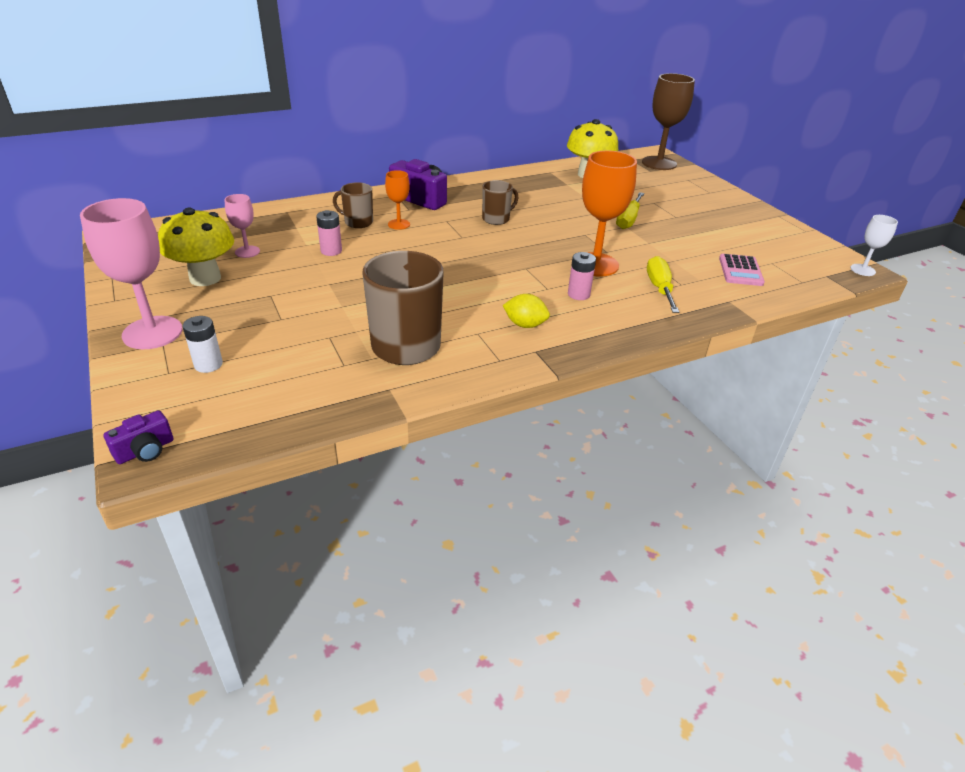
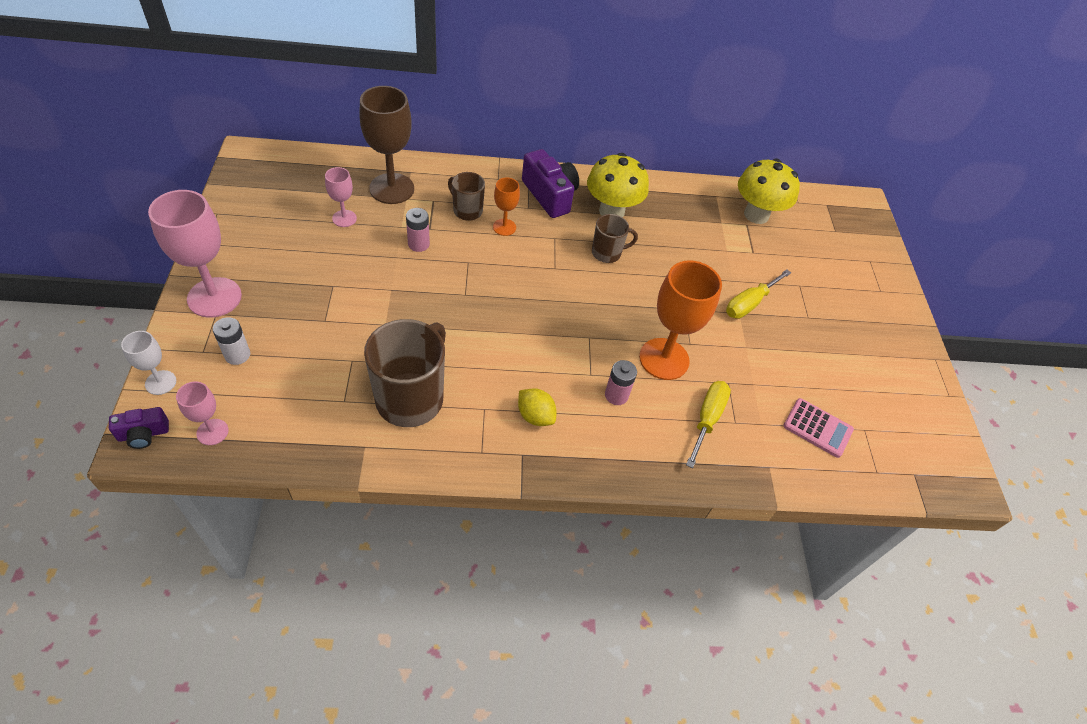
camera: 20 degrees right, 15 degrees up
(205, 278) = (290, 242): yellow mushroom -> yellow mushroom (611, 211)
(223, 425) = (212, 432): none -> pink goblet
(659, 163) = (855, 221): brown goblet -> brown goblet (392, 189)
(740, 271) = (817, 428): pink calculator -> pink calculator turned 90 degrees counterclockwise
(862, 270) = (967, 482): white goblet -> white goblet (160, 382)

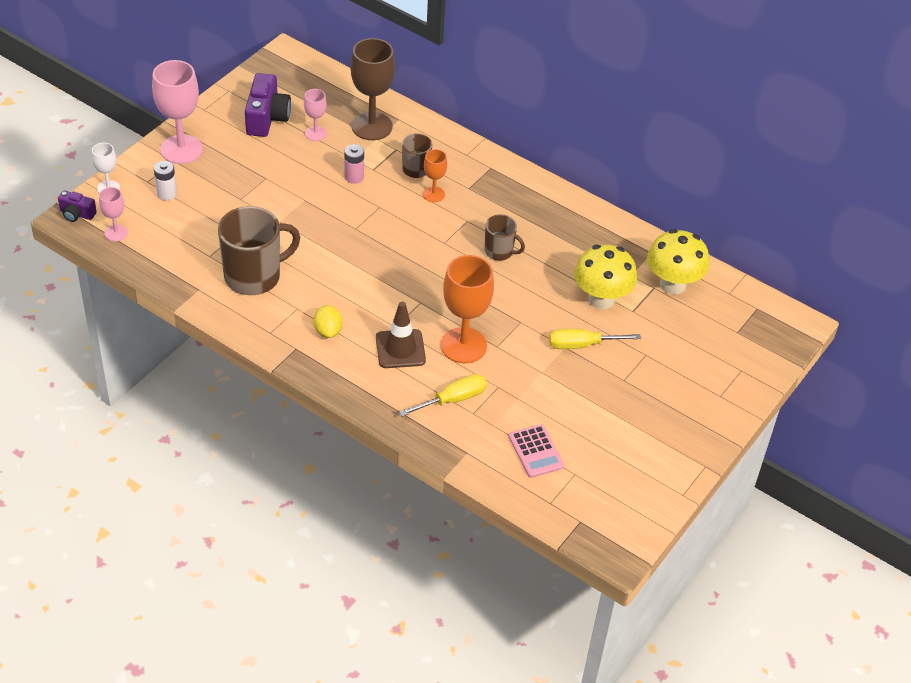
camera: 40 degrees right, 5 degrees down
(550, 195) = (497, 186): purple camera -> purple camera (267, 118)
(611, 211) = (538, 222): yellow mushroom -> yellow mushroom (601, 299)
(616, 395) = (400, 349): pink battery -> brown traffic cone

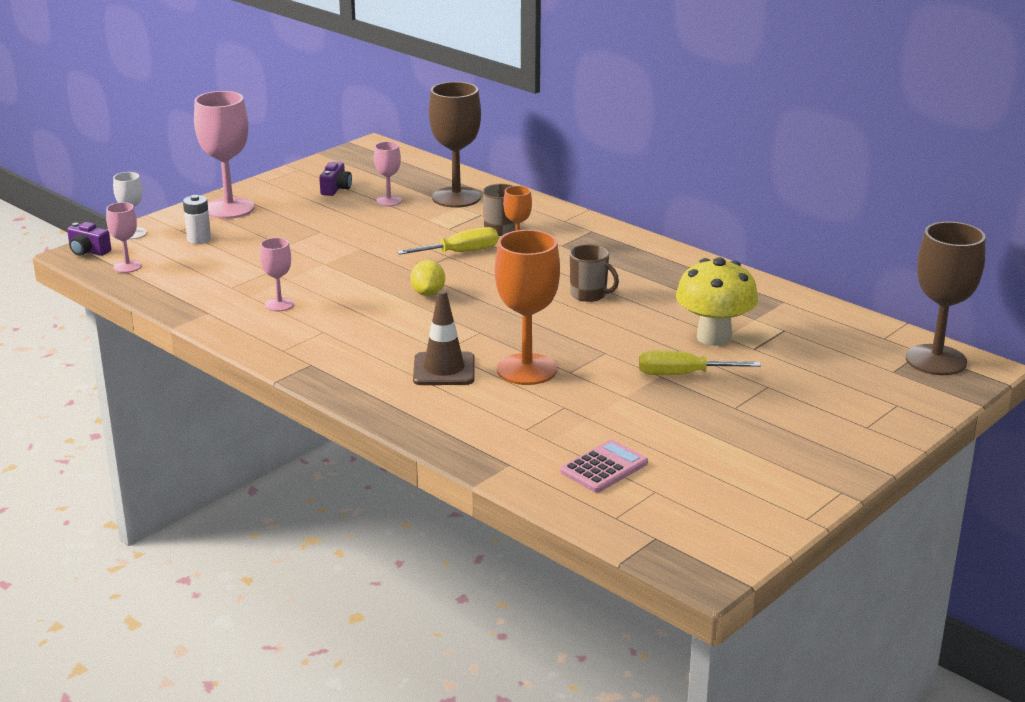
camera: 10 degrees right, 20 degrees down
(254, 276) = (279, 304): brown mug -> pink goblet
(267, 118) = (336, 189): purple camera -> purple camera, size x0.55
(328, 331) = (356, 351): yellow lemon -> yellow lemon (428, 293)
(354, 177) = (424, 233): pink battery -> none
(453, 399) = (502, 416): yellow screwdriver -> yellow screwdriver (460, 252)
(535, 452) = (604, 468): pink calculator -> pink calculator turned 120 degrees counterclockwise
(672, 284) = (809, 328): yellow mushroom -> none
(768, 317) = (936, 360): none -> brown goblet

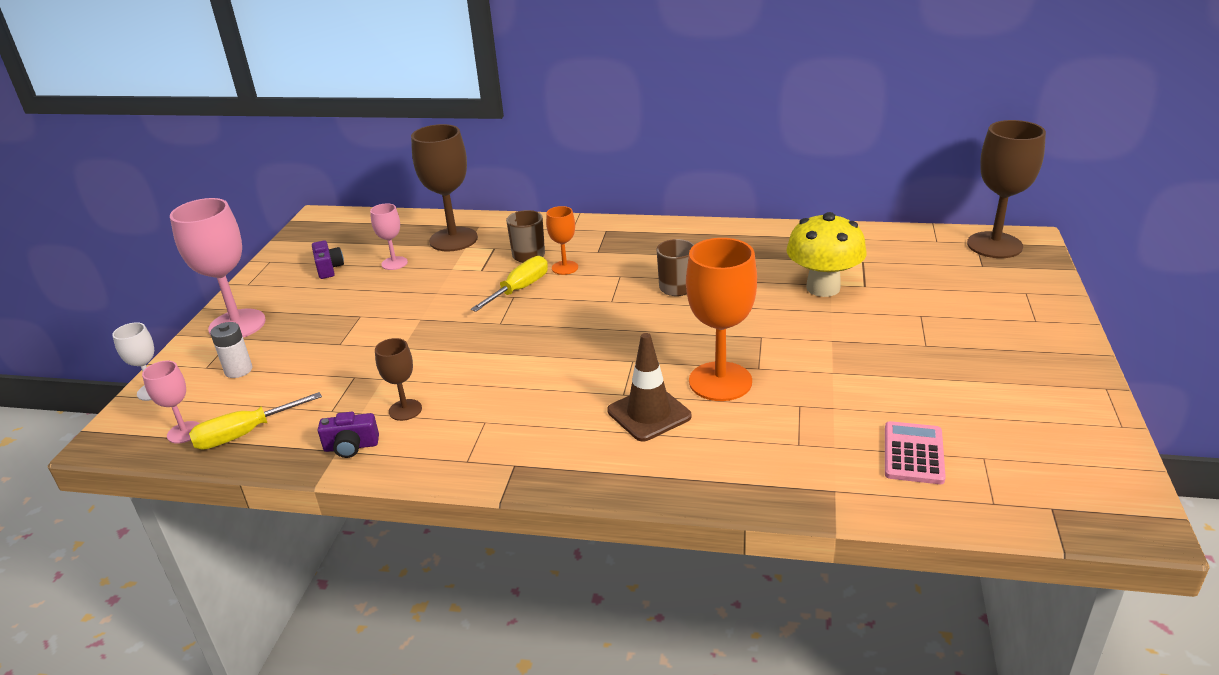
camera: 30 degrees left, 5 degrees up
(88, 251) = (117, 432): purple camera -> purple camera (351, 446)
(279, 304) = (405, 410): pink goblet -> brown goblet
(428, 293) = (538, 340): yellow lemon -> none
(682, 375) = (847, 332): yellow screwdriver -> yellow screwdriver (244, 434)

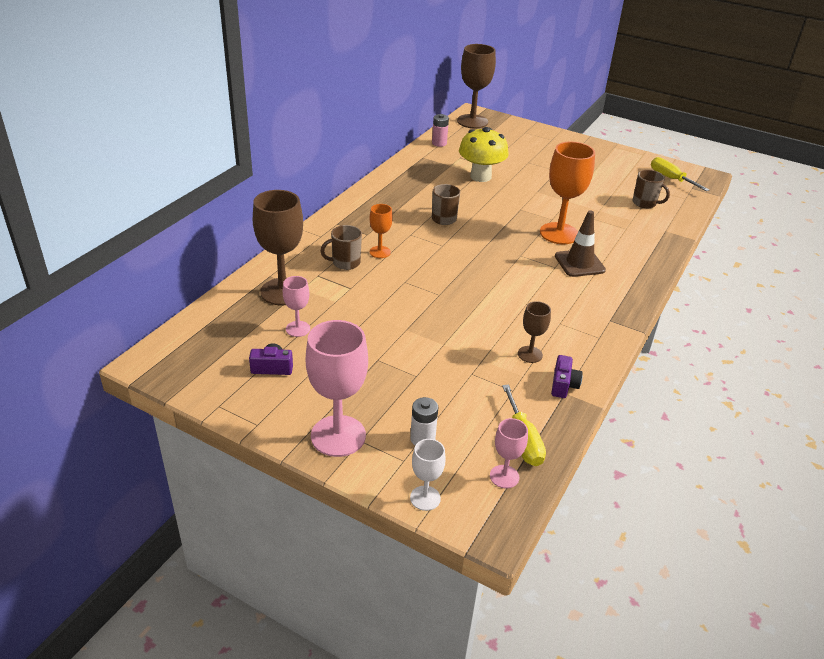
camera: 75 degrees left, 5 degrees up
(520, 289) = (396, 277): yellow screwdriver -> yellow screwdriver (670, 179)
(885, 238) = (439, 143): none -> pink battery
(913, 453) = (645, 203): pink calculator -> brown mug

